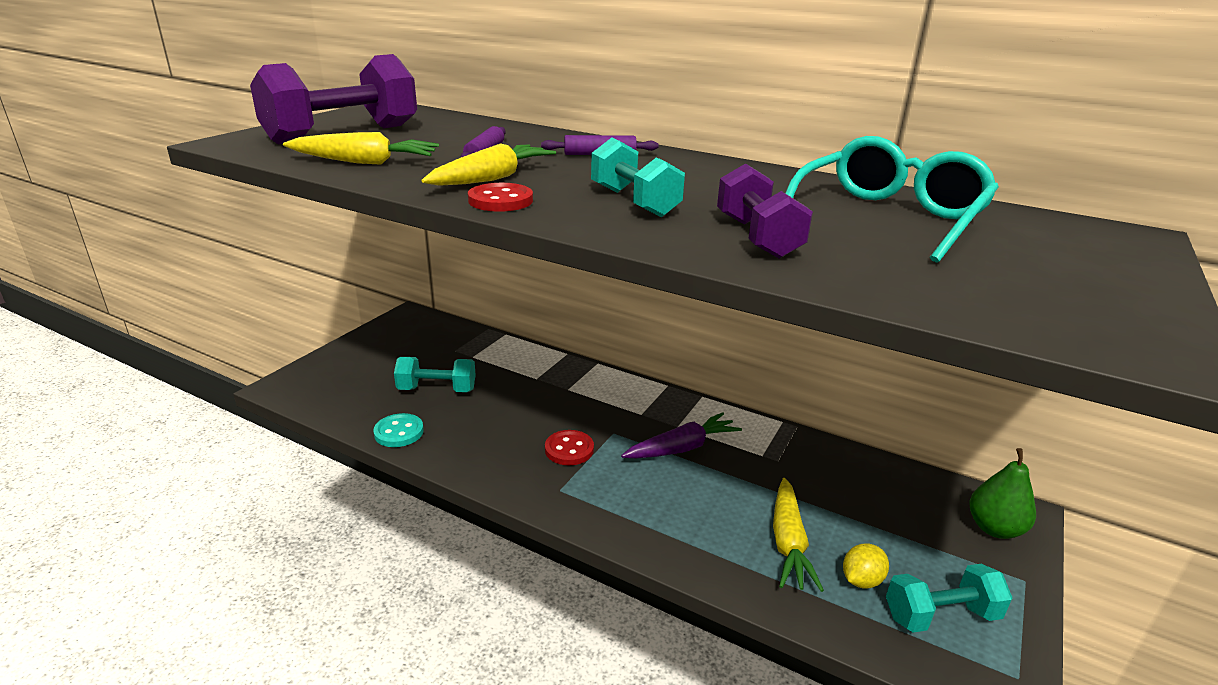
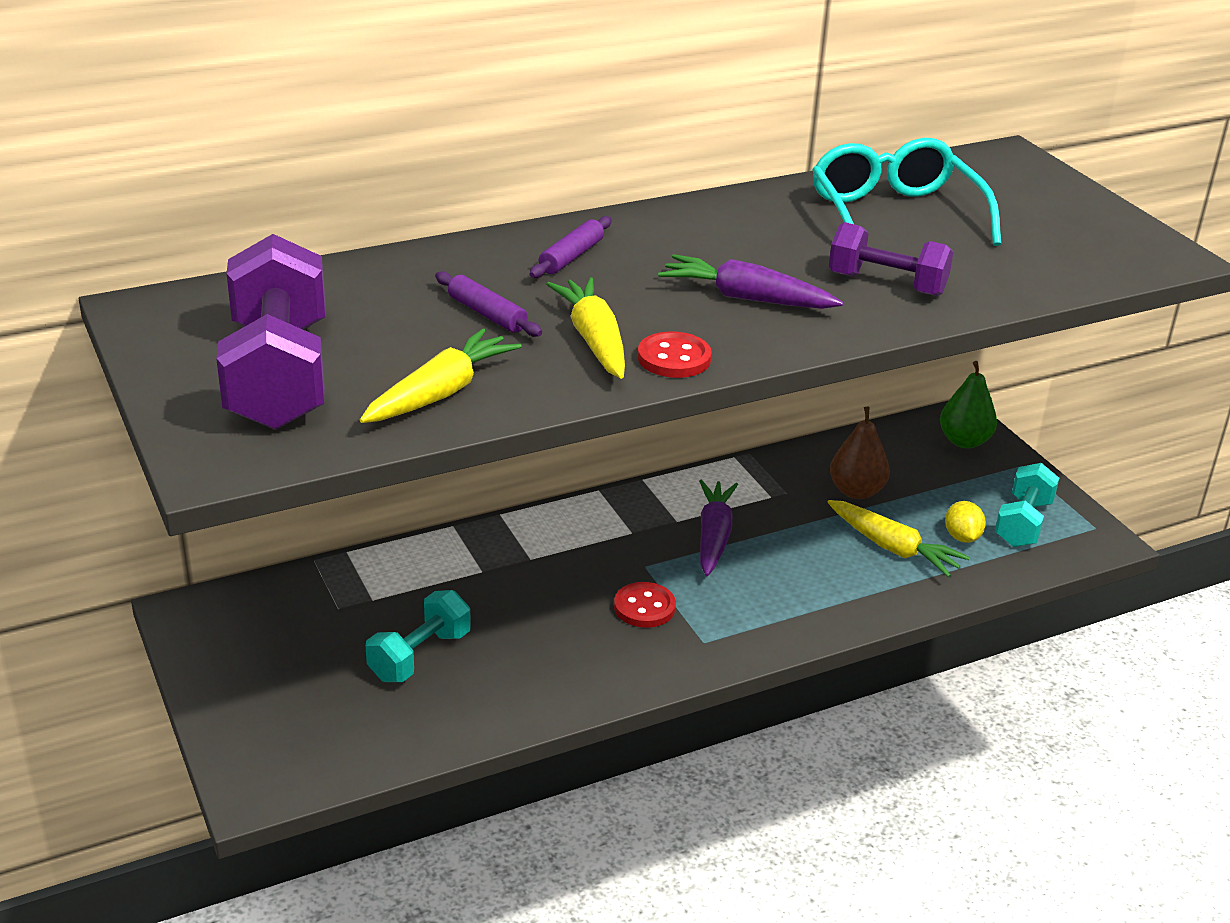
camera: 55 degrees left, 5 degrees up
(399, 432) = (483, 717): turquoise button -> none
(634, 202) = (747, 298): turquoise dumbbell -> purple carrot
(831, 494) = (856, 491): none -> brown pear

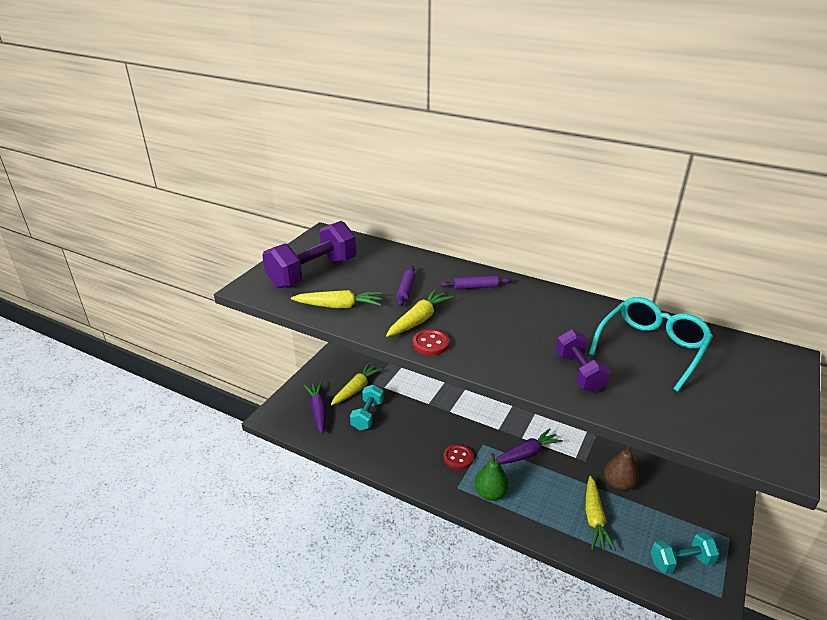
camera: 55 degrees right, 0 degrees up
(329, 635) = (356, 389): none -> yellow carrot
(420, 656) = (367, 415): turquoise dumbbell -> turquoise dumbbell turned 75 degrees counterclockwise
(747, 298) = (506, 340): purple carrot -> purple carrot (318, 411)
(962, 537) = (636, 541): yellow lemon -> none
(964, 441) = (714, 504): green pear -> green pear (490, 493)

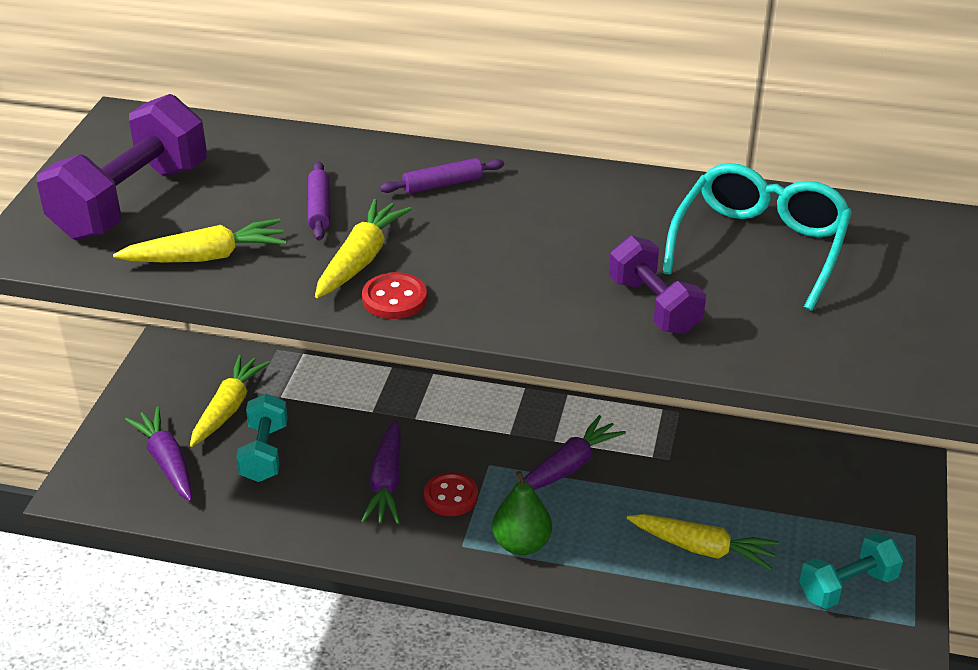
camera: 15 degrees left, 5 degrees up
(426, 443) = (386, 482): none -> purple carrot
(594, 518) = (701, 548): yellow carrot -> yellow carrot turned 60 degrees counterclockwise
(618, 484) = (730, 486): brown pear -> none

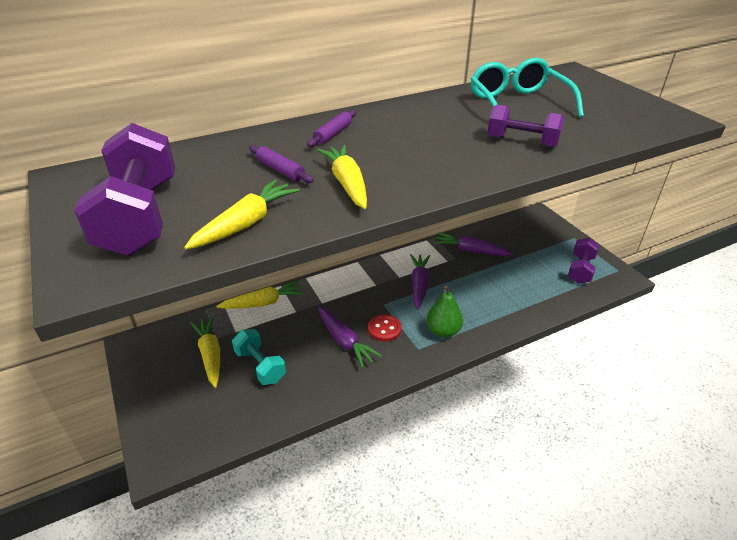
camera: 40 degrees left, 0 degrees up
(167, 462) = (205, 406): purple carrot -> purple carrot (470, 250)
(394, 298) = (398, 193): red button -> none
(701, 548) = (514, 287): yellow carrot -> yellow carrot (263, 303)
(847, 586) = (580, 270): turquoise dumbbell -> purple dumbbell

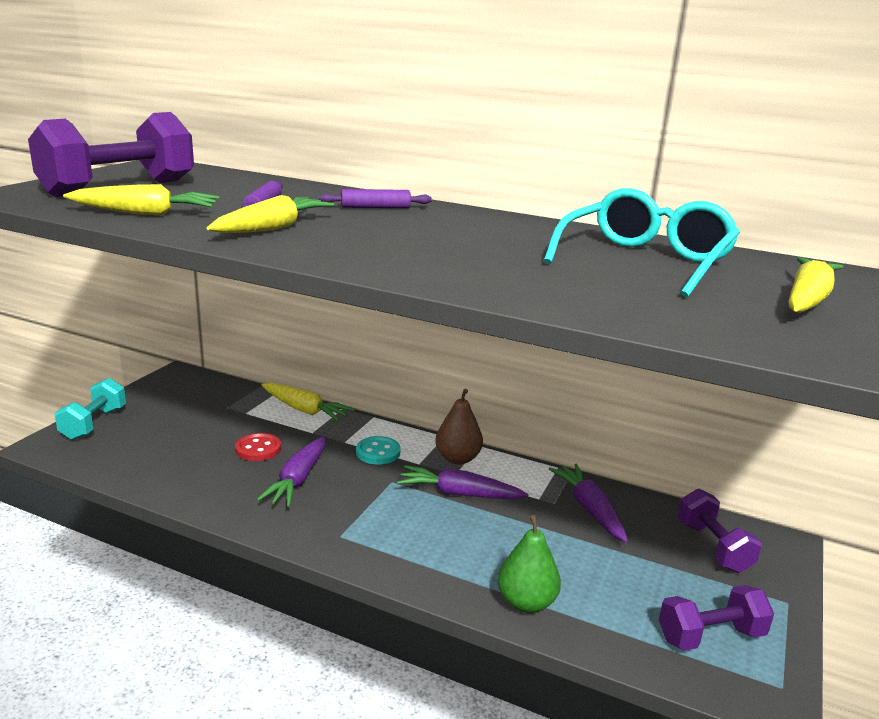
camera: 50 degrees right, 15 degrees down
(210, 355) = (200, 414): yellow carrot -> yellow carrot (807, 299)
(260, 366) = (210, 445): turquoise dumbbell -> turquoise dumbbell (94, 424)
(348, 295) = (378, 452): none -> turquoise button
(384, 329) = (348, 498): red button -> red button (258, 449)
(385, 268) = (457, 458): none -> brown pear
(419, 285) = (460, 494): purple carrot -> purple carrot turned 135 degrees counterclockwise
(443, 331) = (395, 544): green pear -> green pear (526, 602)
(522, 142) = (526, 277): purple dumbbell -> purple dumbbell (713, 547)

